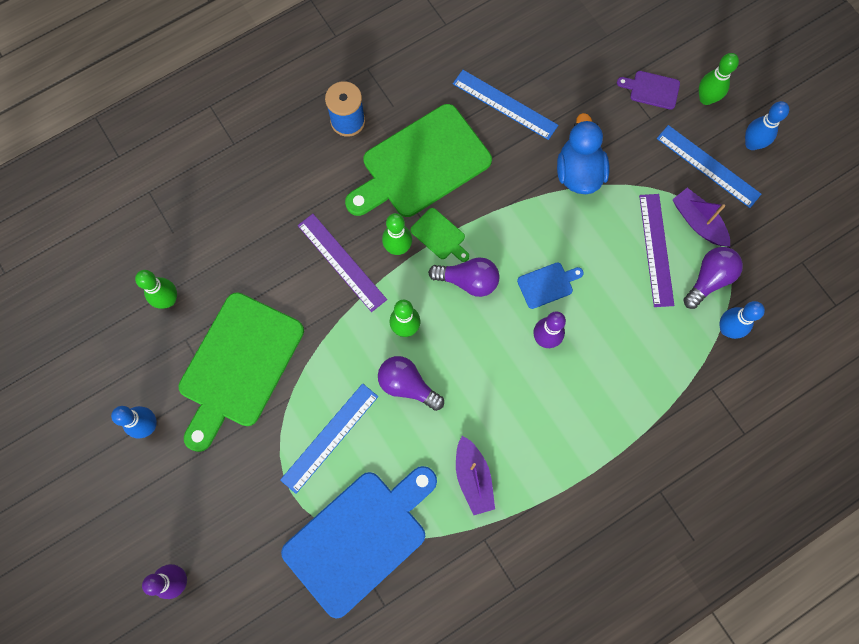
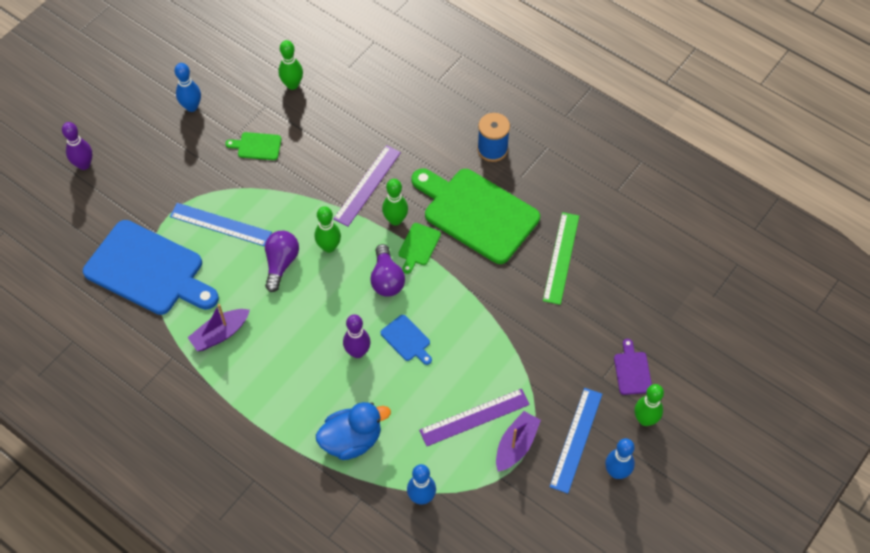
camera: 70 degrees right, 15 degrees down
(238, 365) = (257, 146): green cutting board -> green cutting board, size x0.42
(505, 104) = (561, 258): blue ruler -> green ruler
(578, 172) = (522, 334): blue duck -> blue duck (352, 440)
(709, 279) = (463, 469): purple light bulb -> none

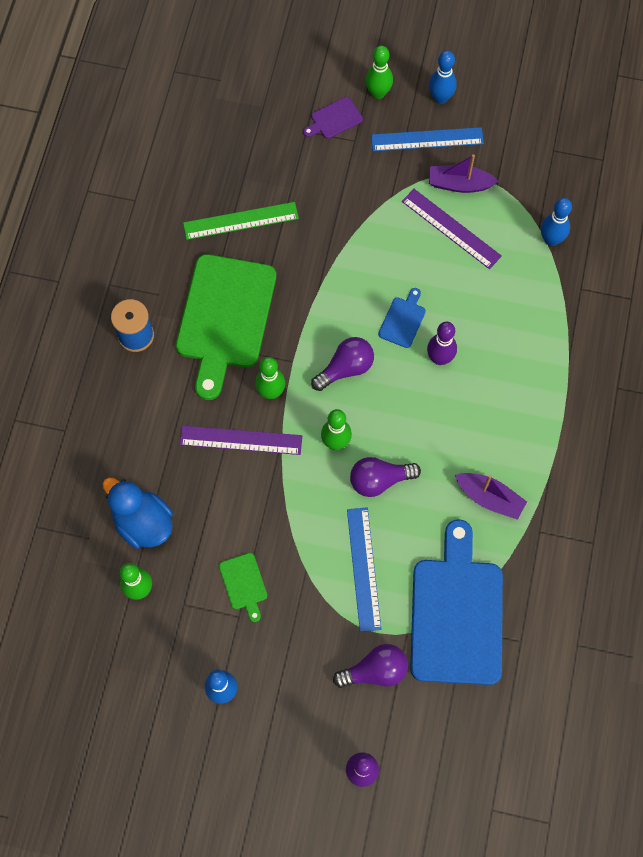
camera: 115 degrees left, 10 degrees up
(143, 201) = (375, 671): none -> purple light bulb
(352, 440) = (531, 321): blue duck -> blue duck (143, 523)
(418, 246) = (292, 356): green cutting board -> none

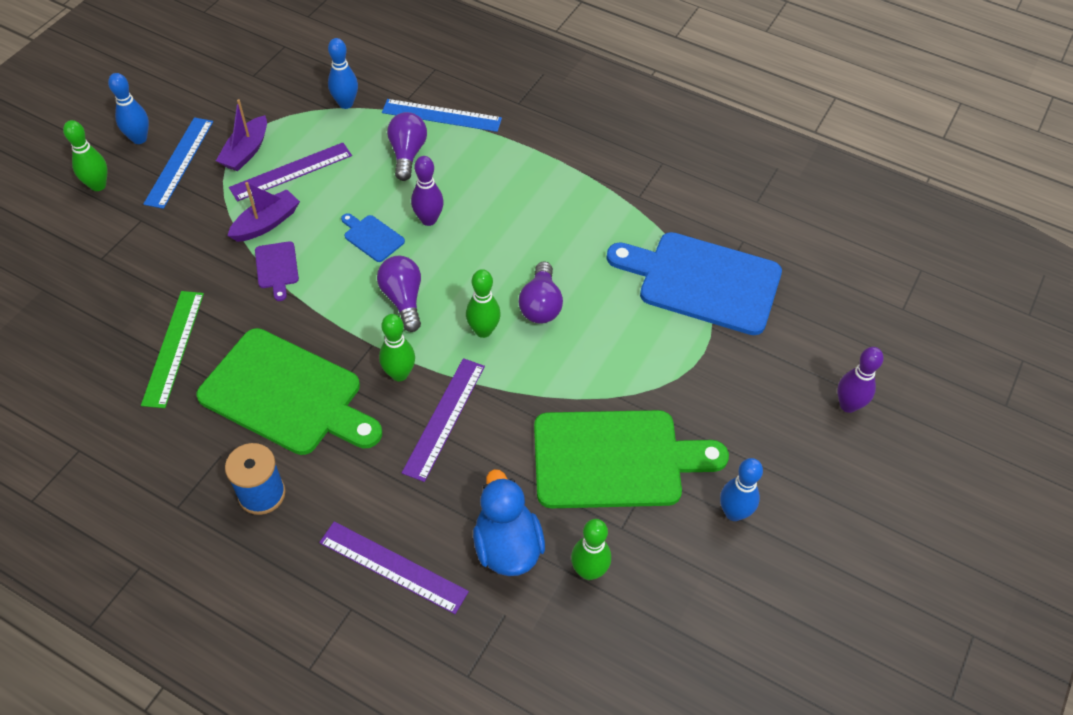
camera: 75 degrees left, 15 degrees down
(104, 447) = (393, 567): none -> purple ruler
(143, 523) = (507, 546): blue duck -> blue duck turned 105 degrees clockwise
(244, 584) = (616, 459): green cutting board -> green cutting board, size x2.38
(334, 119) = (103, 230): purple cutting board -> purple cutting board (277, 268)
(363, 568) = (632, 344): blue ruler -> blue ruler (441, 115)
(375, 671) = (745, 364): purple light bulb -> purple light bulb (407, 154)
(489, 498) = (592, 223): purple boat -> purple boat (266, 223)

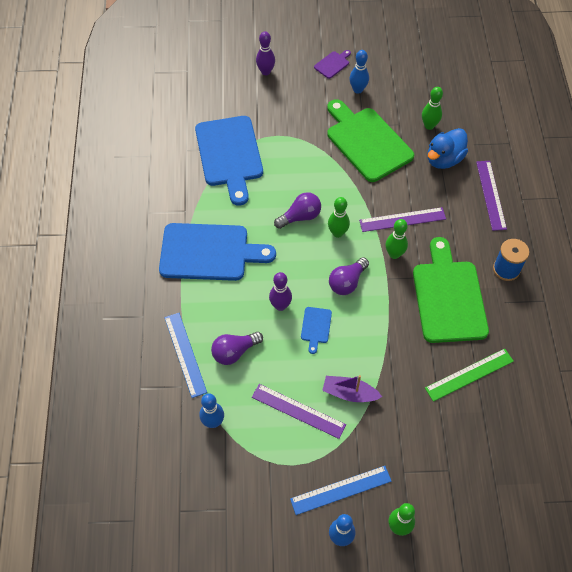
camera: 120 degrees left, 5 degrees up
(246, 151) = (301, 453): purple boat -> none
(277, 268) = (376, 362): purple cutting board -> purple cutting board (333, 64)
(557, 191) = (209, 252): none -> blue cutting board

